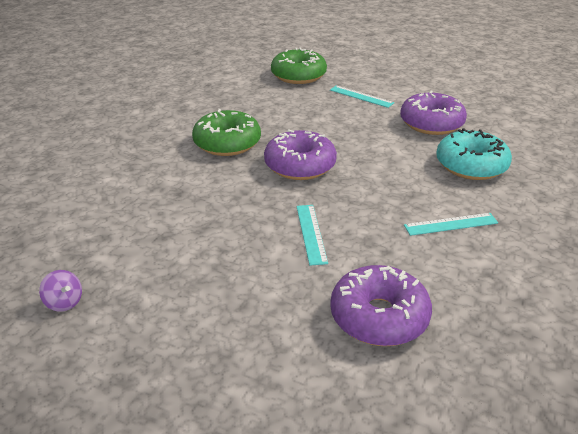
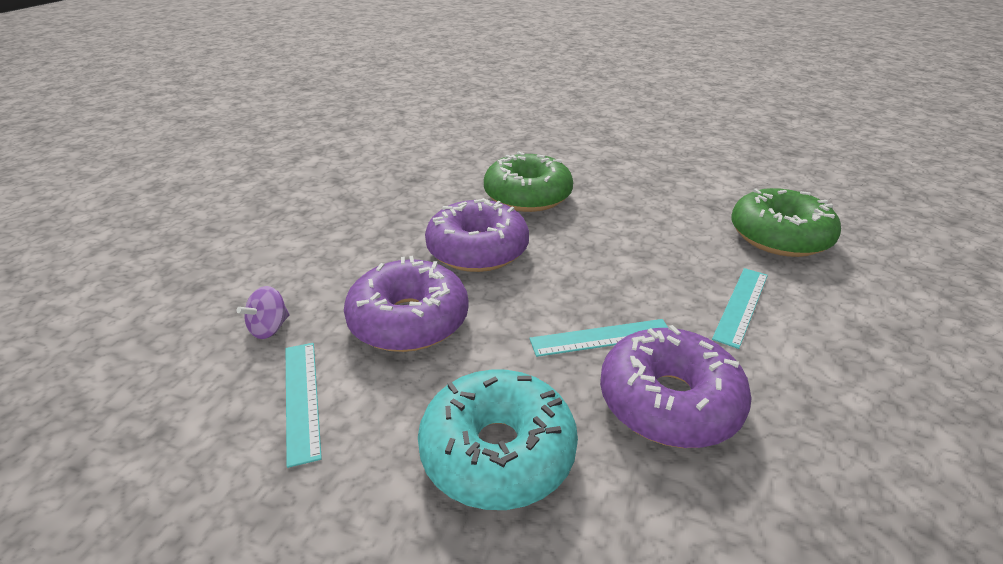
camera: 85 degrees right, 0 degrees up
(64, 302) = (259, 154): purple spinning top -> purple spinning top (269, 328)
(311, 233) = (316, 264): turquoise ruler -> turquoise ruler (601, 338)
(379, 317) = (138, 316): purple donut -> purple donut (409, 320)

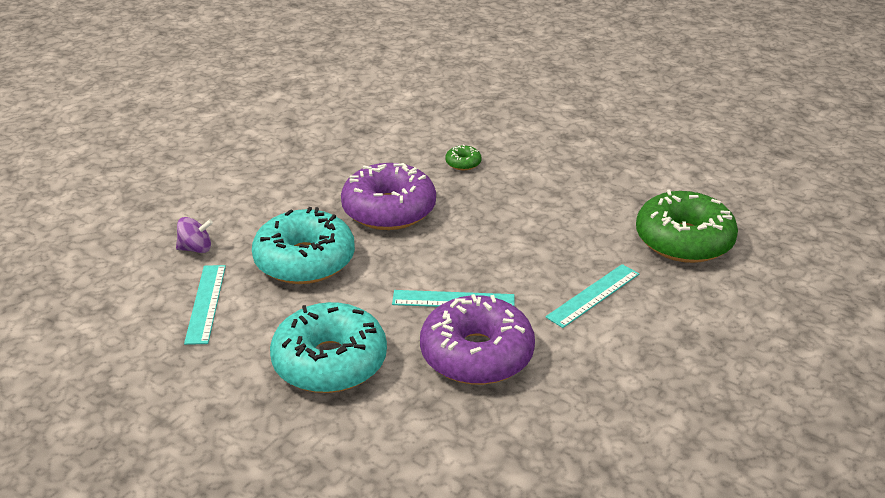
camera: 15 degrees right, 0 degrees up
(269, 328) = (196, 249): purple spinning top -> purple spinning top turned 150 degrees counterclockwise
(409, 320) = (305, 260): purple donut -> turquoise donut
(527, 196) = (463, 163): green donut -> green donut, size x0.41

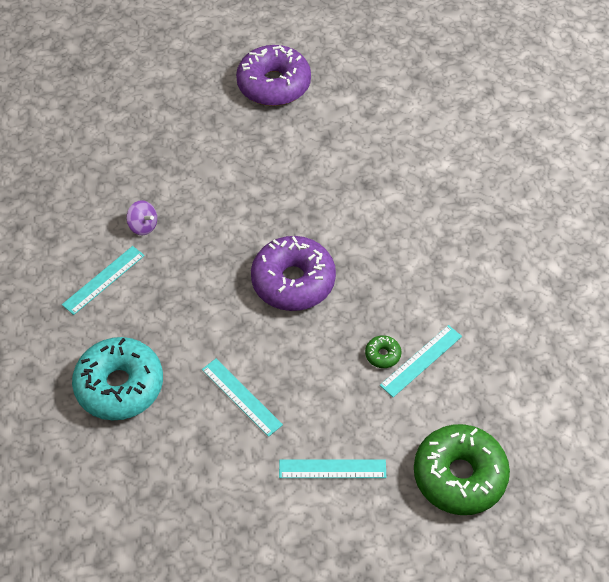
camera: 45 degrees right, 20 degrees up
(305, 260) = (193, 288): turquoise donut -> none
(463, 163) = (396, 273): green donut -> green donut (382, 355)
(476, 354) = (204, 452): purple donut -> purple donut (274, 84)
(557, 198) = (421, 360): none -> turquoise ruler

